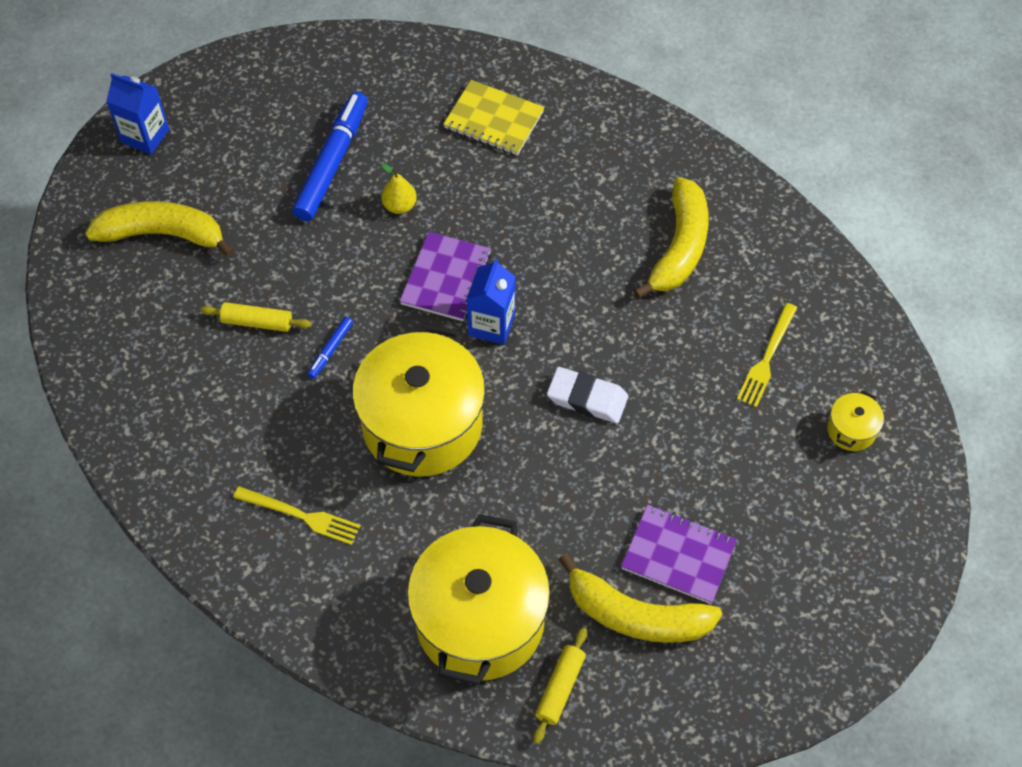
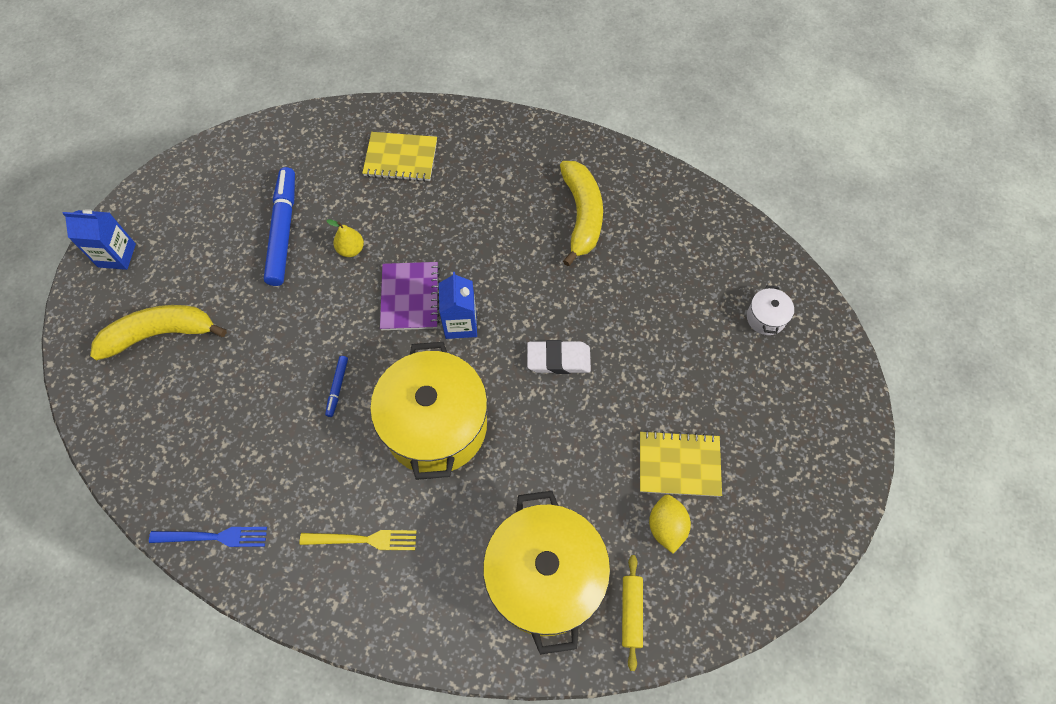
camera: 20 degrees left, 5 degrees up
(148, 460) = (213, 537): none -> blue fork
(257, 322) = (267, 384): yellow rolling pin -> none
(636, 615) = (666, 527): yellow banana -> yellow lemon
(678, 555) = (679, 464): purple notebook -> yellow notebook
(767, 358) = (681, 282): yellow fork -> none
(851, 430) = (765, 318): yellow pot -> white pot

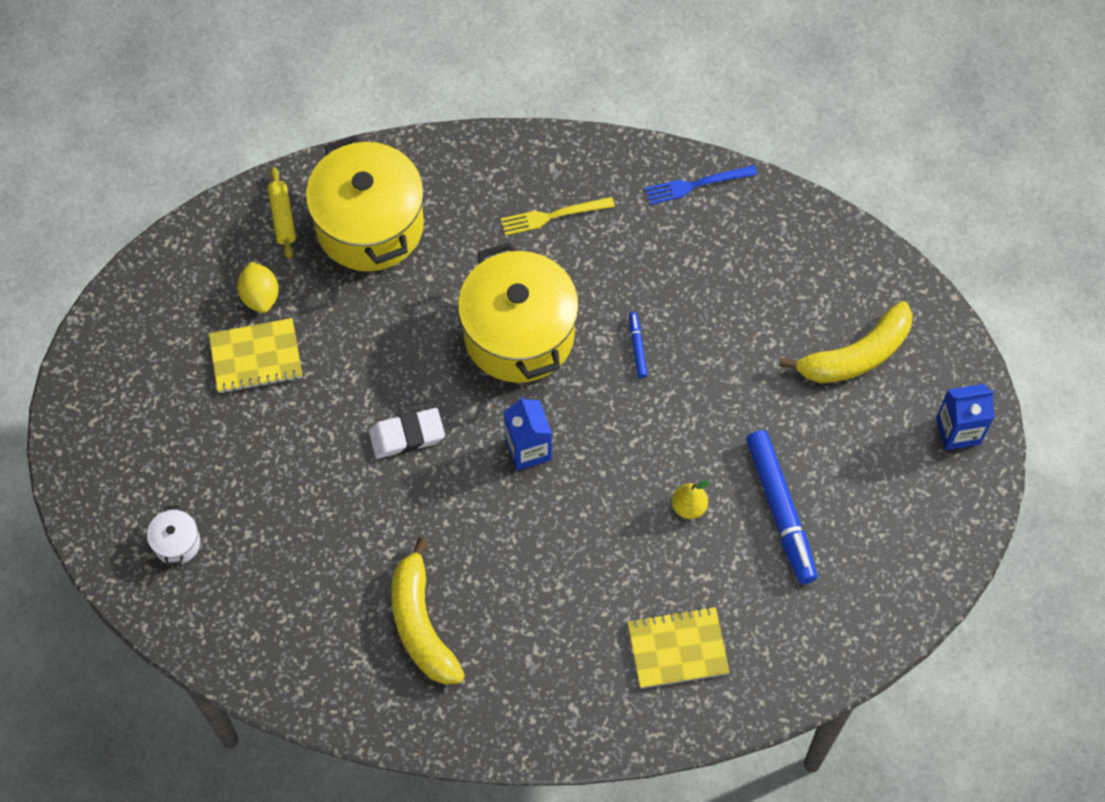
camera: 165 degrees right, 0 degrees up
(410, 297) = (596, 466): purple notebook -> none

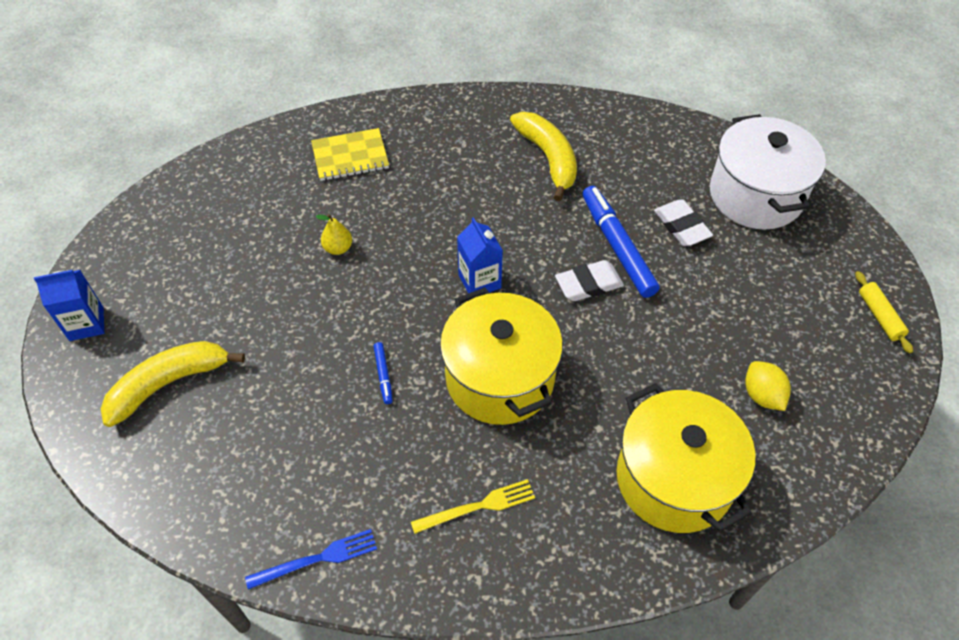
camera: 175 degrees right, 10 degrees down
(177, 543) = (756, 195): white pot -> white pot, size x2.45
(256, 357) = (745, 338): yellow notebook -> none
(281, 505) = (681, 226): none -> white eraser
(282, 217) = (770, 481): yellow rolling pin -> yellow rolling pin (879, 316)
(780, 509) = (259, 252): blue marker -> blue marker (617, 247)

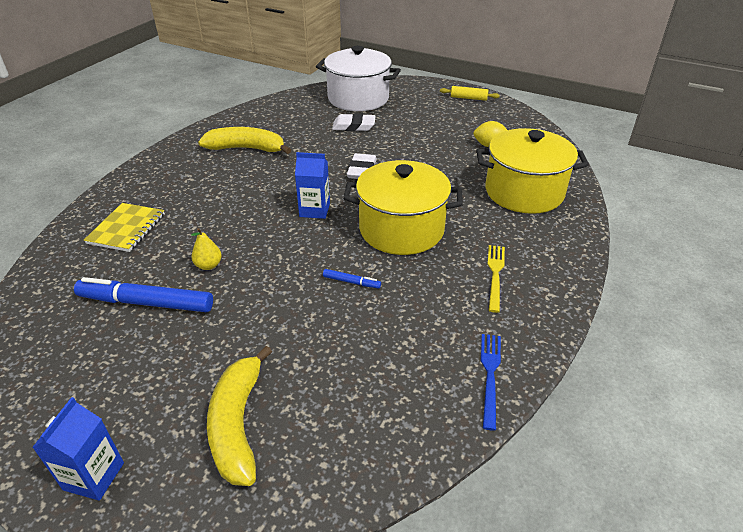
camera: 60 degrees left, 15 degrees down
(617, 247) = (345, 151): blue marker -> blue marker (147, 303)

